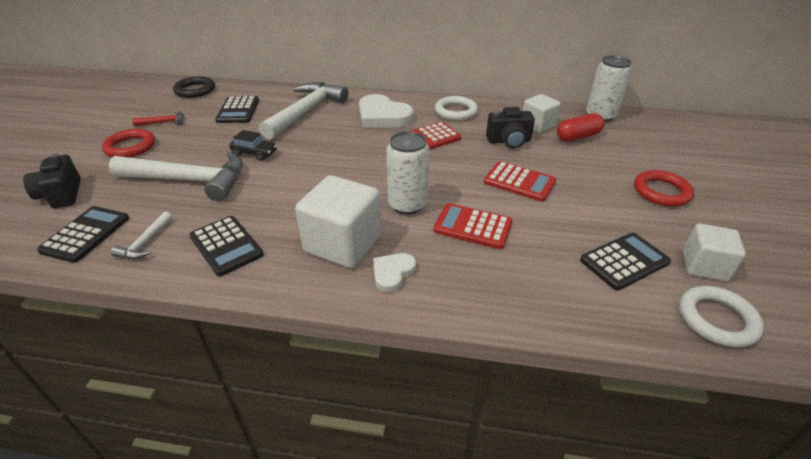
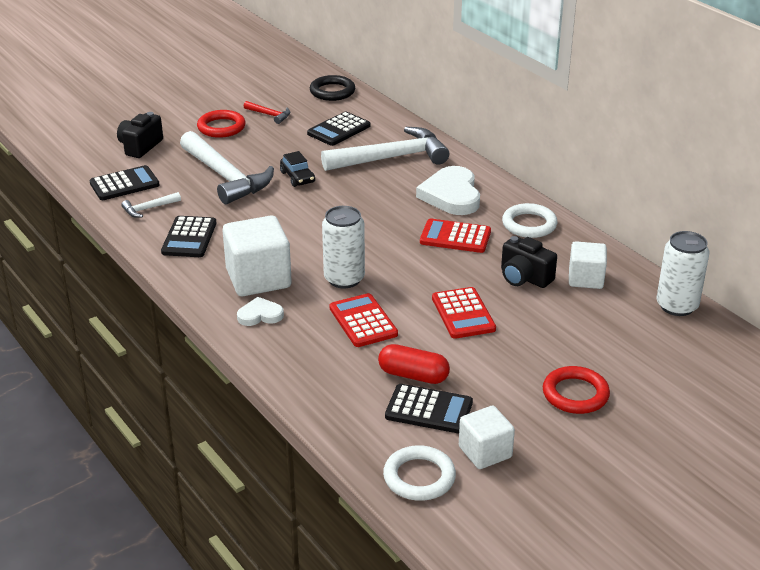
camera: 45 degrees right, 5 degrees down
(578, 137) = (603, 310): red capsule -> red capsule (413, 375)

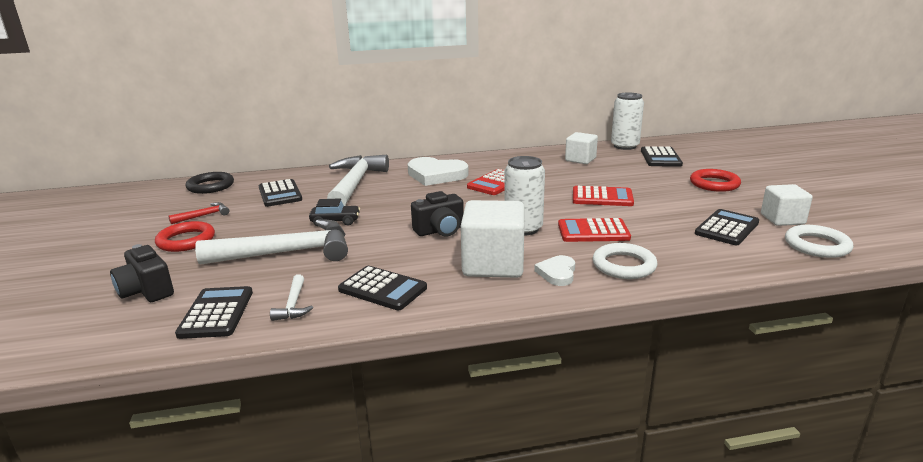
camera: 65 degrees left, 10 degrees down
(413, 375) = (679, 226): red capsule -> none
(524, 278) = (567, 174): black camera -> black camera (440, 230)
(529, 224) = (500, 161): white ring -> white ring (624, 265)
(650, 341) = (660, 158): none -> black calculator

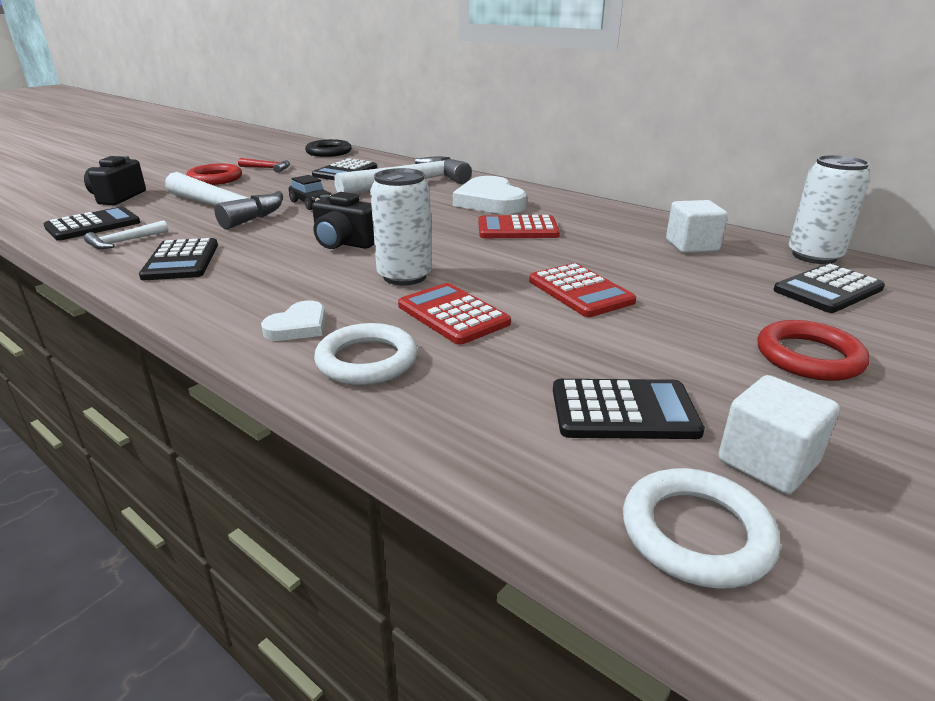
camera: 50 degrees right, 5 degrees up
(493, 264) = (286, 288): white cube -> none
(557, 273) = (298, 326): white heart -> white heart turned 150 degrees clockwise

